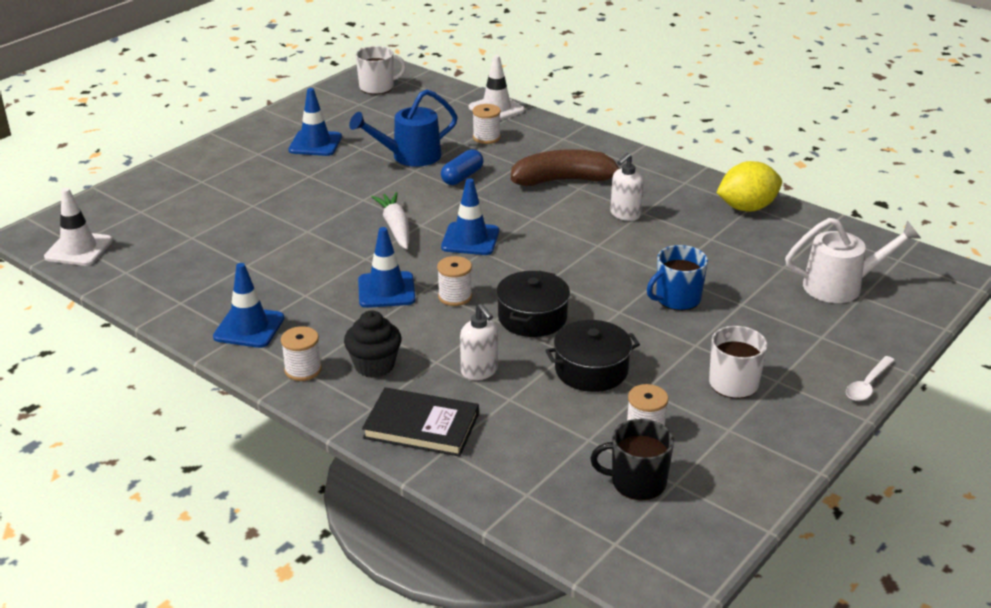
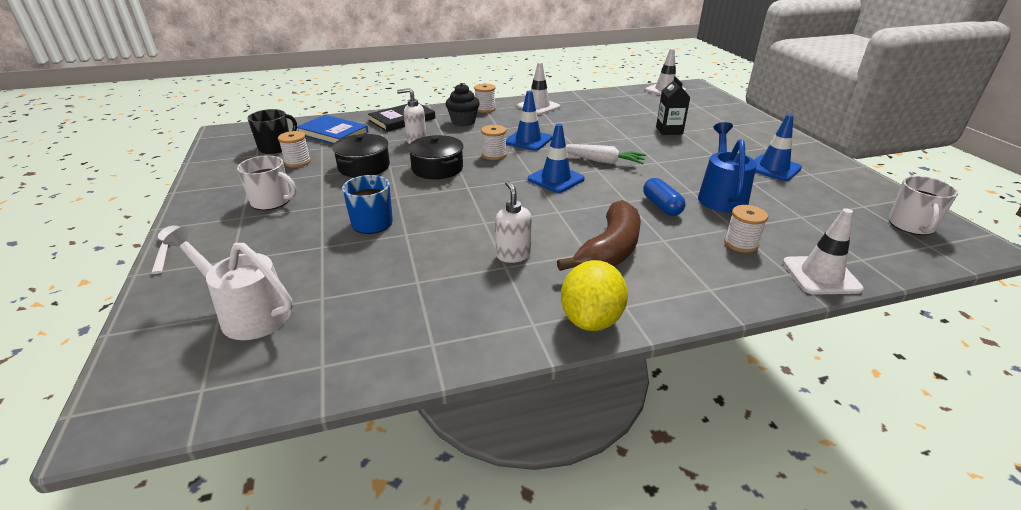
camera: 125 degrees right, 0 degrees up
(249, 328) = (538, 107): blue traffic cone -> white traffic cone
(257, 212) = (669, 130): none -> black carton
(538, 461) = (333, 133): none -> blue book
(747, 208) = (433, 338): yellow lemon -> yellow lemon (591, 319)
(841, 286) = (247, 313): white watering can -> white watering can turned 90 degrees clockwise

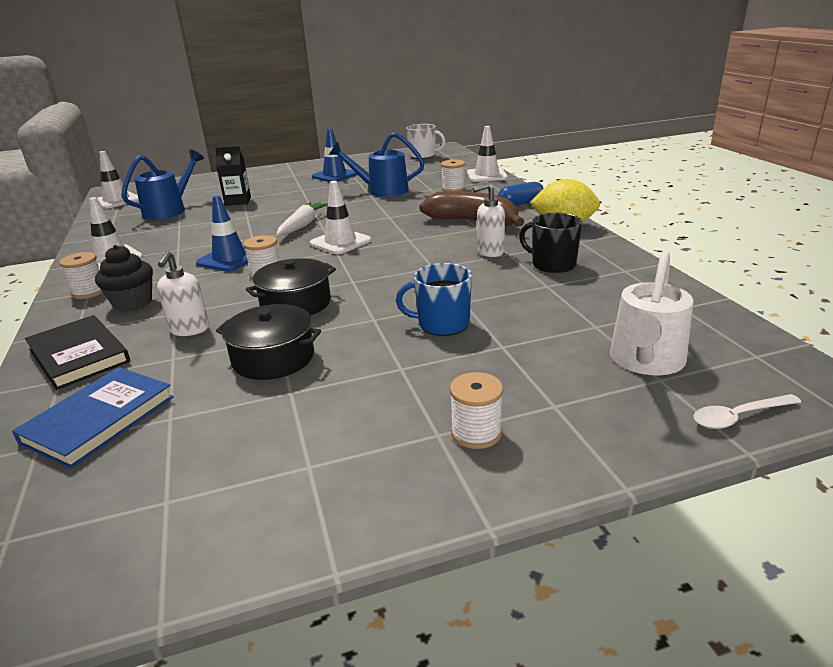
camera: 90 degrees left, 5 degrees down
(167, 248) = (546, 483): white spoon -> white spoon (738, 417)
(271, 201) = (385, 418): white mug -> none
(276, 147) = (136, 481): black mug -> black mug (552, 264)
(297, 162) = (229, 430): white spool -> white spool (476, 433)
(556, 179) = (340, 242): blue traffic cone -> white traffic cone
(642, 109) = (170, 210): none -> blue watering can
(661, 206) = (398, 206): blue capsule -> blue capsule (520, 204)

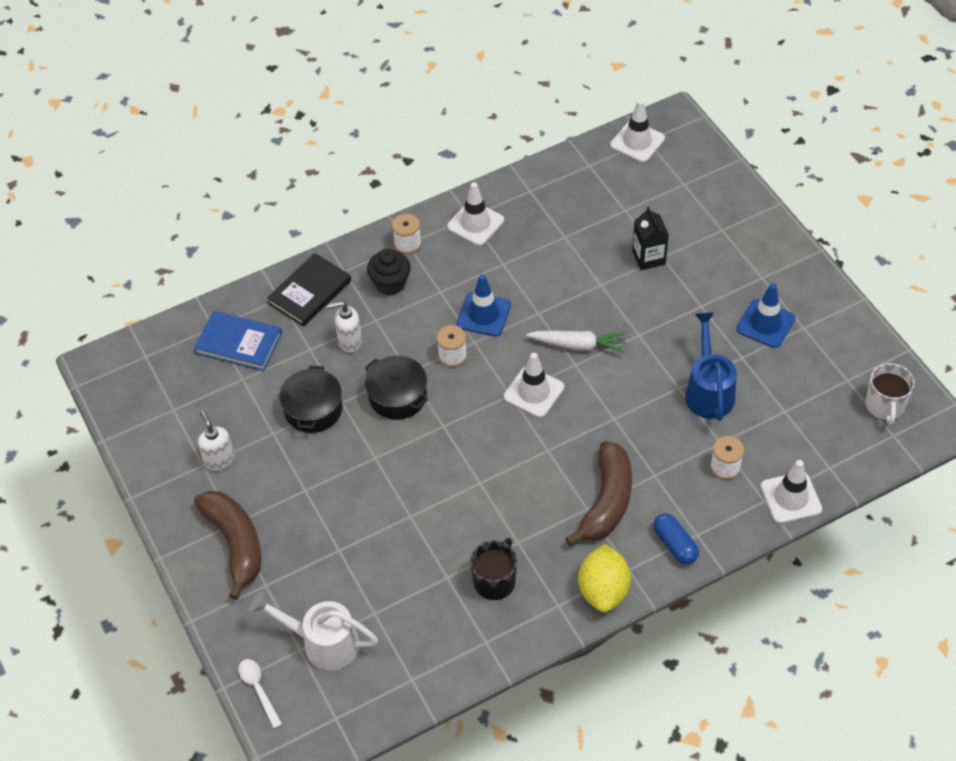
camera: 80 degrees right, 25 degrees up
(170, 210) = (612, 206): blue watering can -> none
(442, 324) = (370, 506): blue mug -> none
(476, 433) = (235, 543): white spool -> brown banana
(490, 252) = (520, 525): white soap dispenser -> white soap dispenser (219, 460)

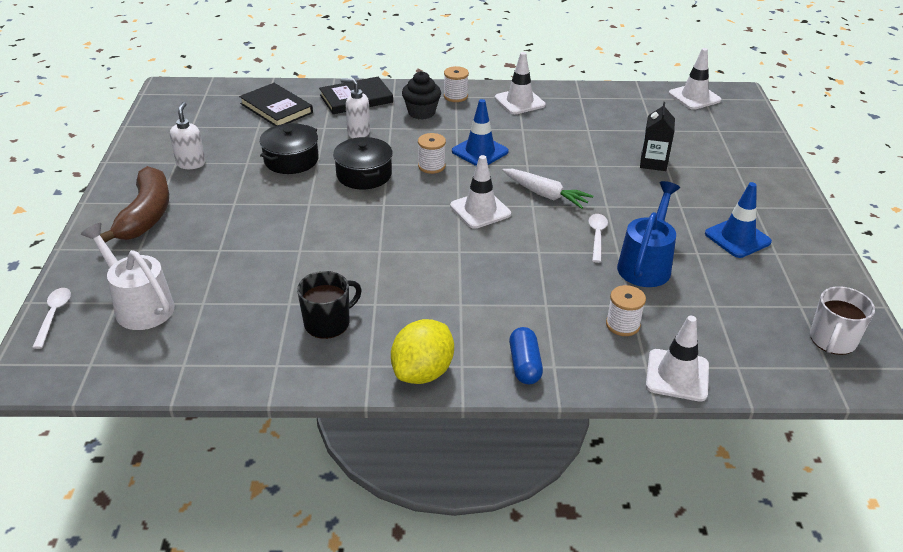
camera: 25 degrees right, 15 degrees down
(239, 343) = (276, 108): blue book -> black book
(607, 501) = (483, 306): brown banana -> none
(651, 377) = (597, 236): none -> white spoon

